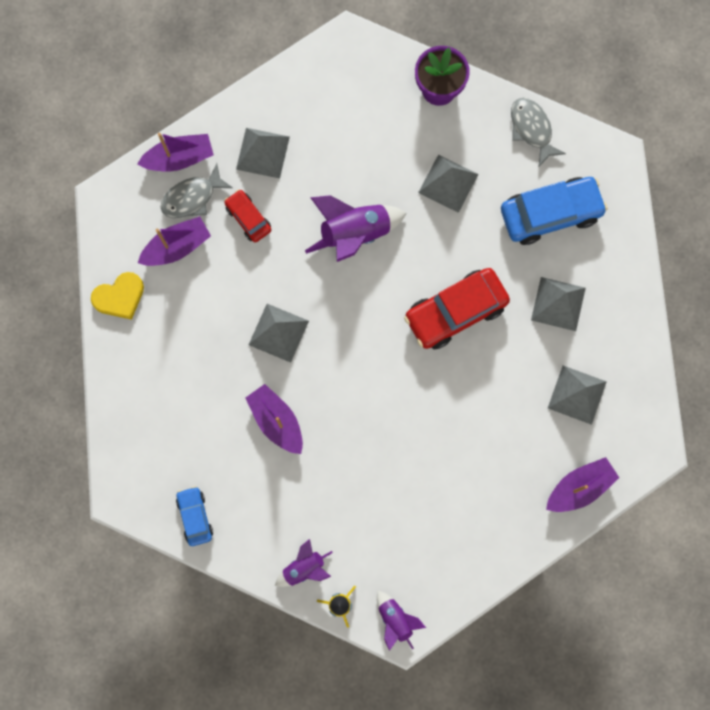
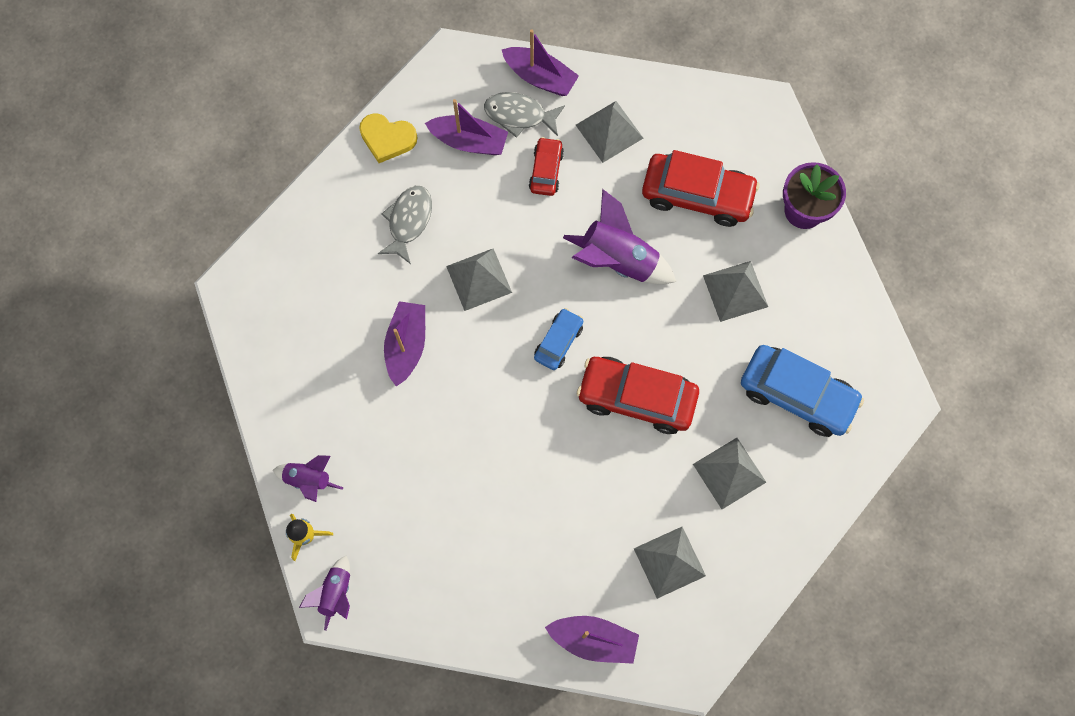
camera: 45 degrees right, 5 degrees down
(195, 517) = (269, 357): blue car -> blue car (558, 342)
(362, 142) = (697, 195): none -> red car
(532, 129) = (850, 313): grey fish -> grey fish (408, 221)

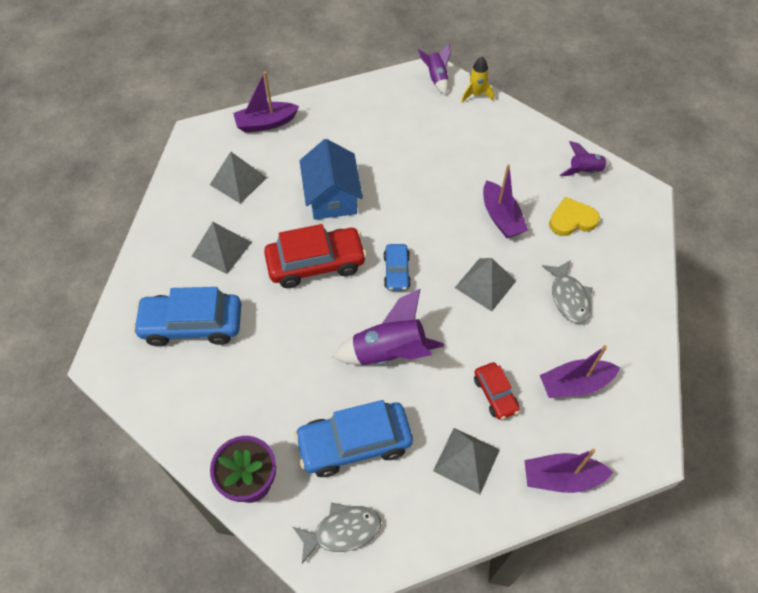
camera: 150 degrees right, 15 degrees down
(309, 480) = (499, 120): purple rocket -> purple rocket (584, 171)
(387, 138) = (638, 350): yellow heart -> yellow heart (572, 220)
(519, 115) = (552, 431): grey fish -> grey fish (342, 531)
(573, 476) = (332, 197): none -> blue house
(697, 195) = (354, 443): red car -> blue car
(735, 291) = (279, 378): grey pyramid -> none

